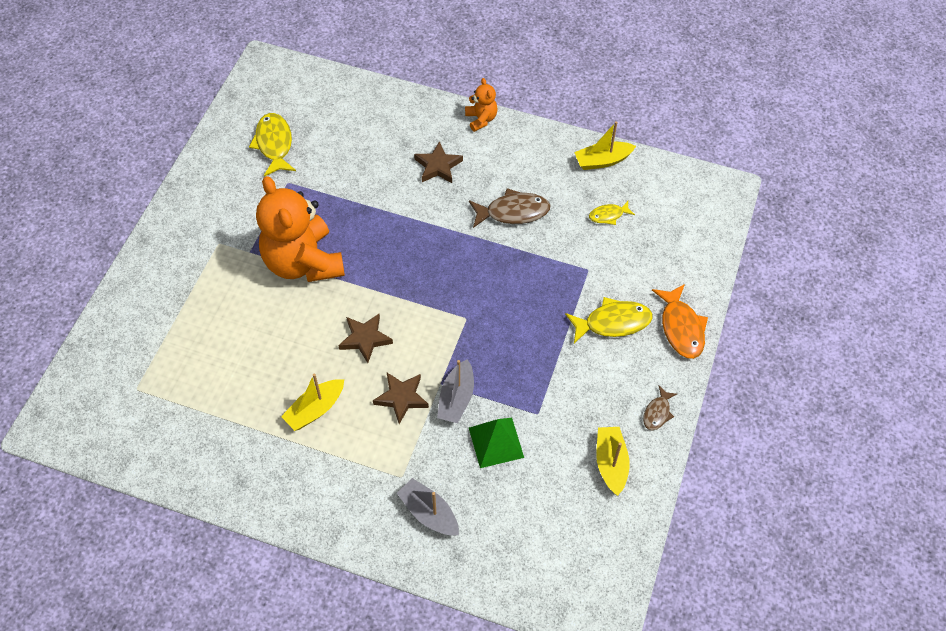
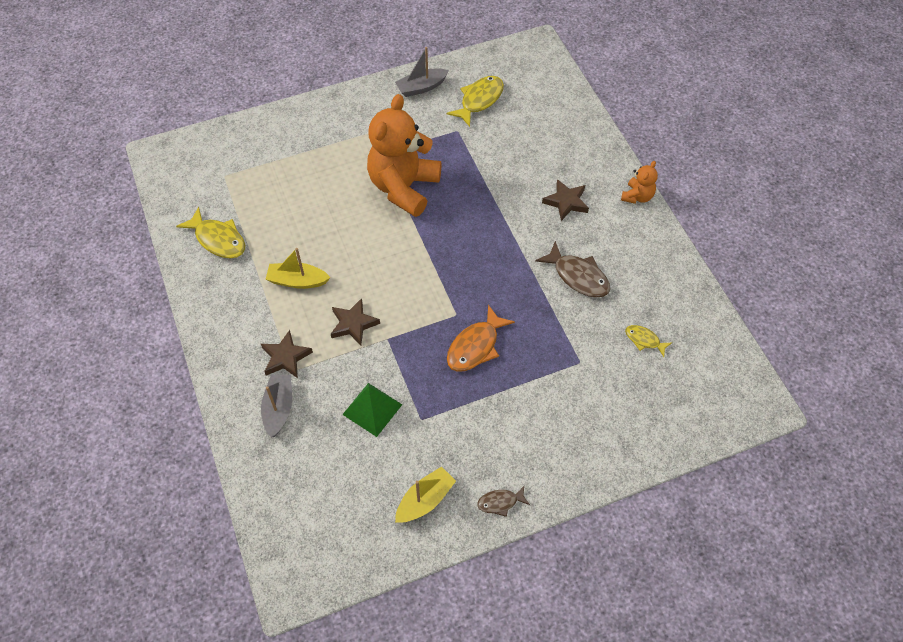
camera: 50 degrees right, 0 degrees up
(365, 339) = (379, 267): brown star -> brown star (285, 357)
(456, 398) = (384, 357): grey boat -> grey boat (421, 87)
(602, 161) = (690, 299): yellow boat -> none
(613, 322) = (550, 413): yellow fish -> yellow fish (218, 239)
(681, 328) = (594, 465): orange fish -> orange fish (475, 346)

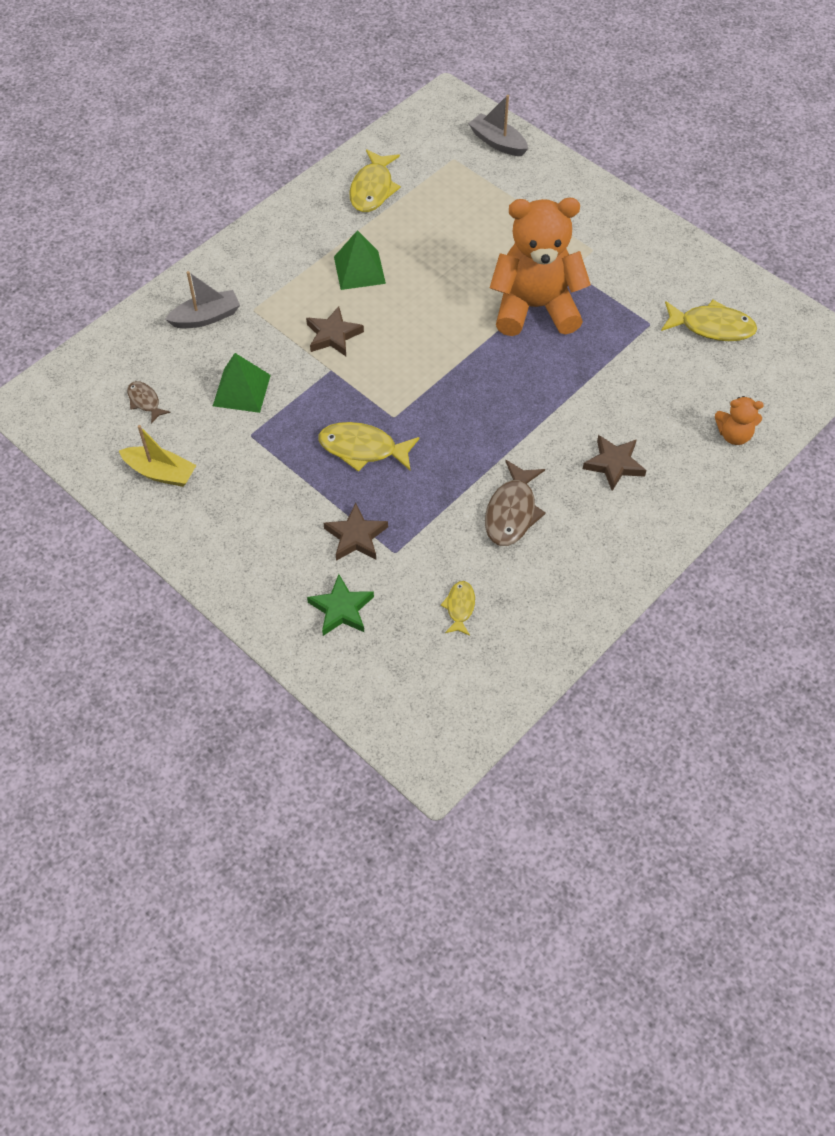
camera: 65 degrees right, 0 degrees up
(285, 357) = (265, 298): brown star -> brown star (356, 536)
(297, 281) = (359, 270): yellow boat -> green pyramid
(421, 87) = (691, 267): grey boat -> grey boat (497, 142)
(475, 346) = (362, 449): orange fish -> yellow fish
(500, 502) = (186, 537): brown fish -> brown fish (145, 401)
(614, 416) = (341, 609): none -> green star
(637, 196) = (671, 534): orange teddy bear -> orange teddy bear (734, 435)

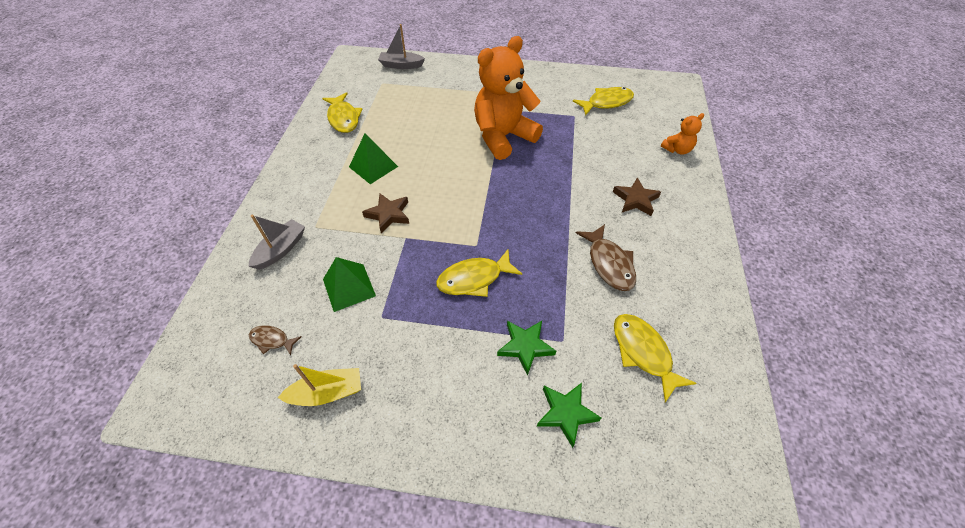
camera: 35 degrees left, 5 degrees down
(356, 536) = (525, 346): brown star -> green star
(460, 607) = (643, 352): yellow fish -> yellow fish, size x1.76

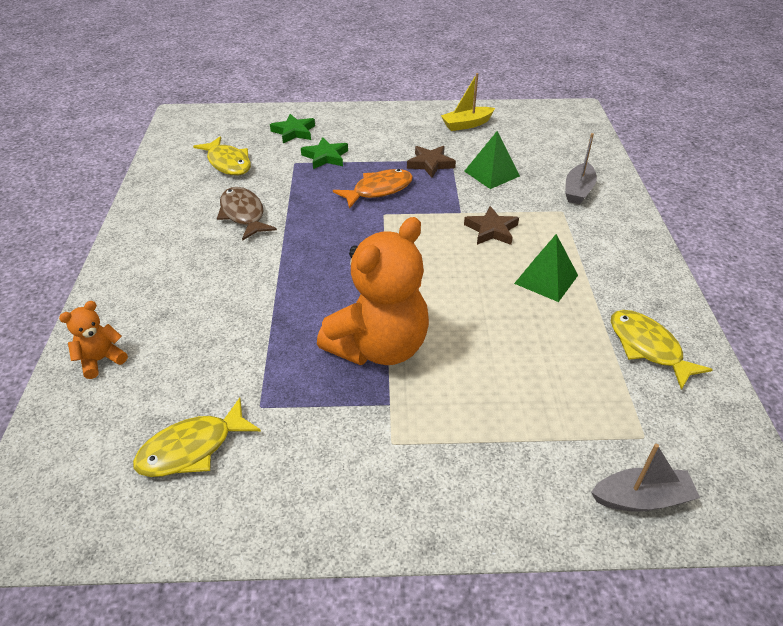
camera: 170 degrees right, 10 degrees down
(272, 340) = (529, 141): brown fish -> none
(474, 279) = (379, 190): yellow fish -> orange fish
(635, 200) = (194, 279): brown star -> brown star (430, 164)

